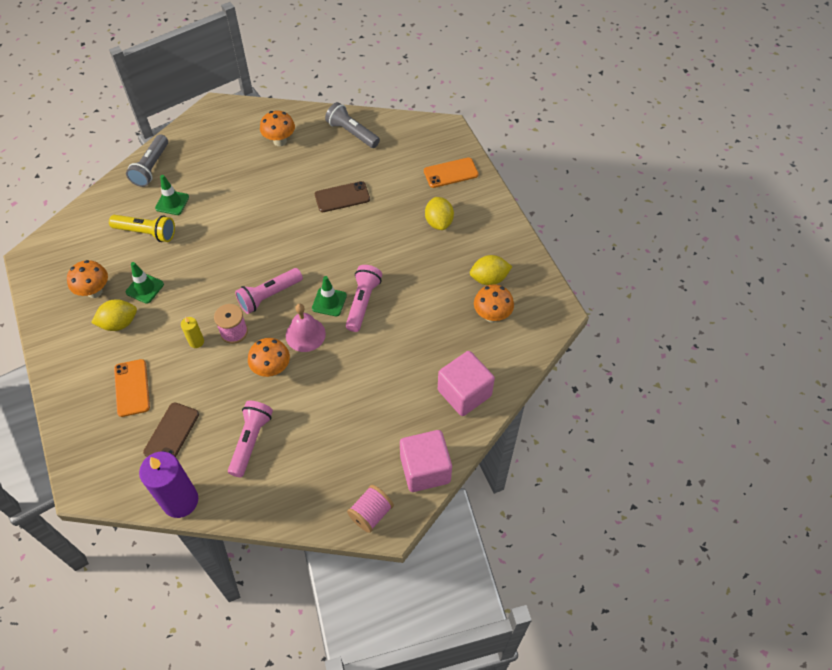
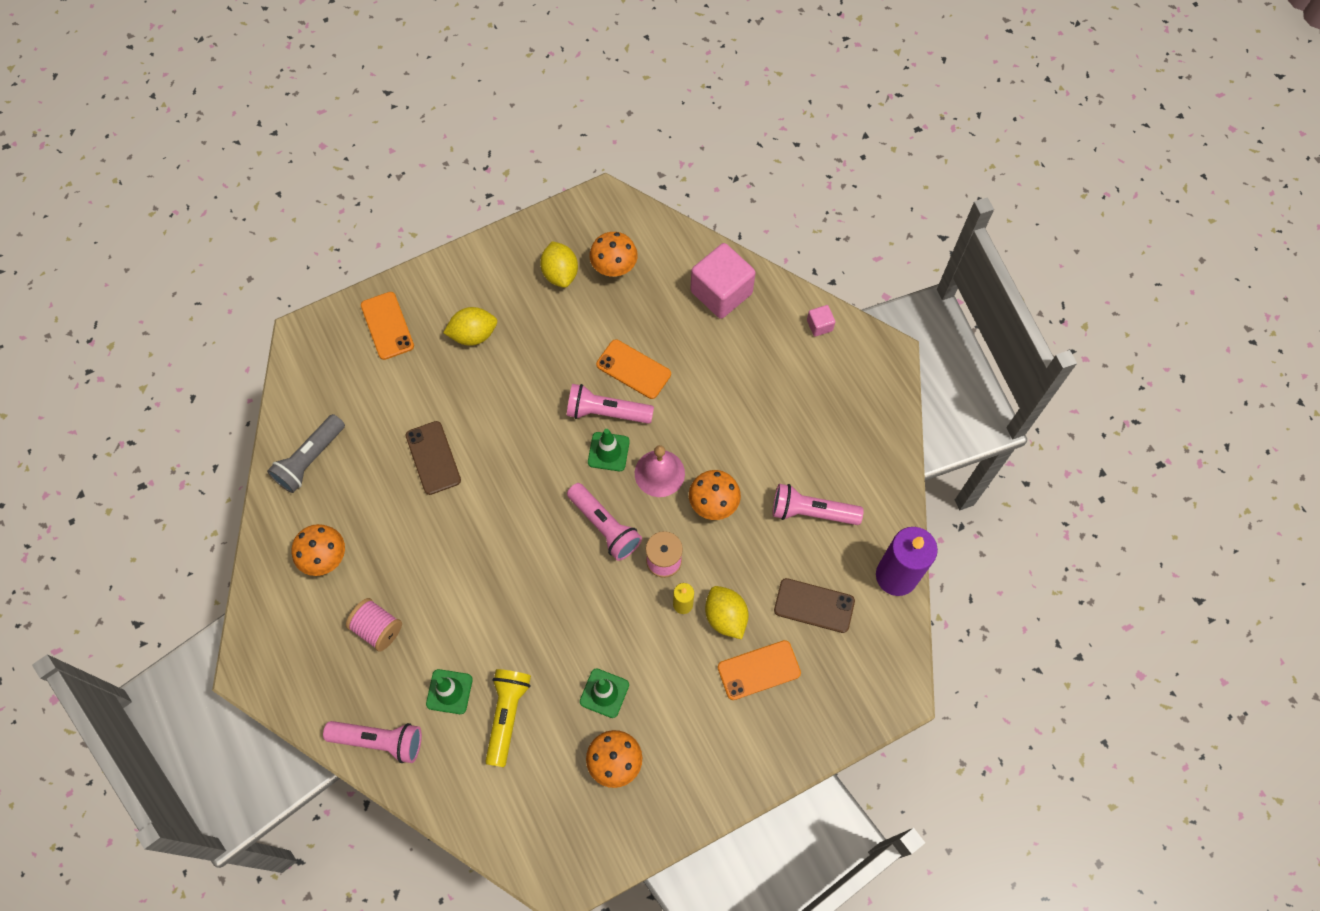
camera: 95 degrees left, 10 degrees up
(119, 323) = (664, 713): yellow lemon -> yellow lemon (725, 617)
(151, 167) = (379, 741): grey flashlight -> pink flashlight
(371, 513) = (878, 374): pink spool -> pink spool (377, 628)
(398, 323) = (633, 369): none -> orange phone
(425, 469) = (819, 325): pink cube -> pink cube, size x0.45

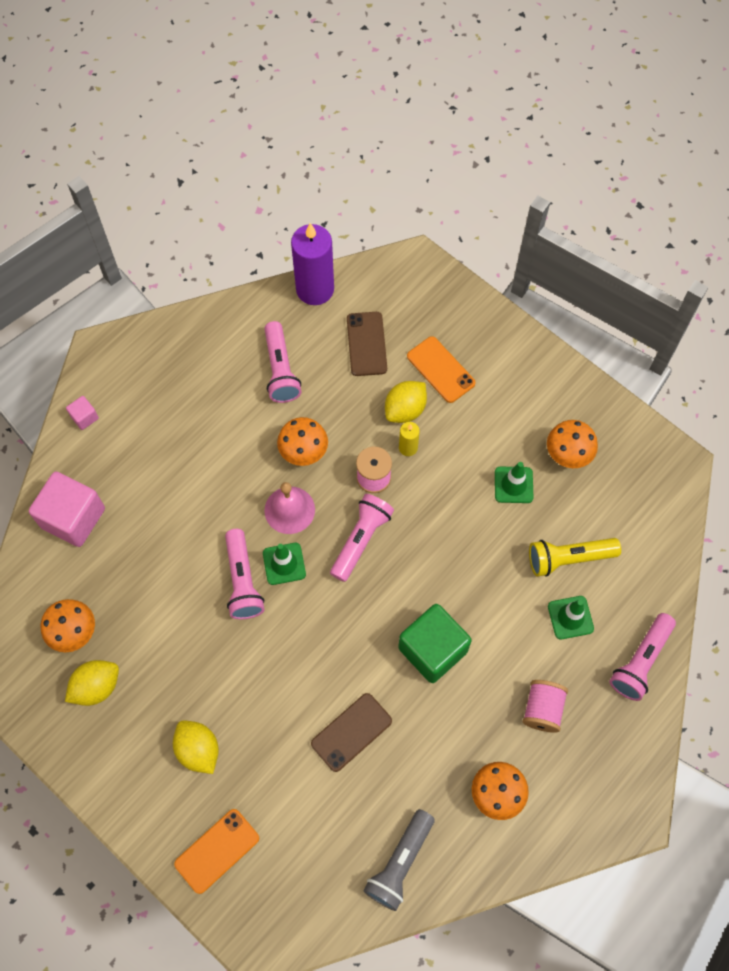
camera: 110 degrees left, 0 degrees up
(310, 459) = (400, 863): grey flashlight -> grey flashlight turned 105 degrees clockwise
(379, 741) = (640, 661): pink flashlight -> pink flashlight turned 135 degrees counterclockwise
(474, 552) = (432, 649): none -> green cube
(633, 369) = (187, 572): orange phone -> none

